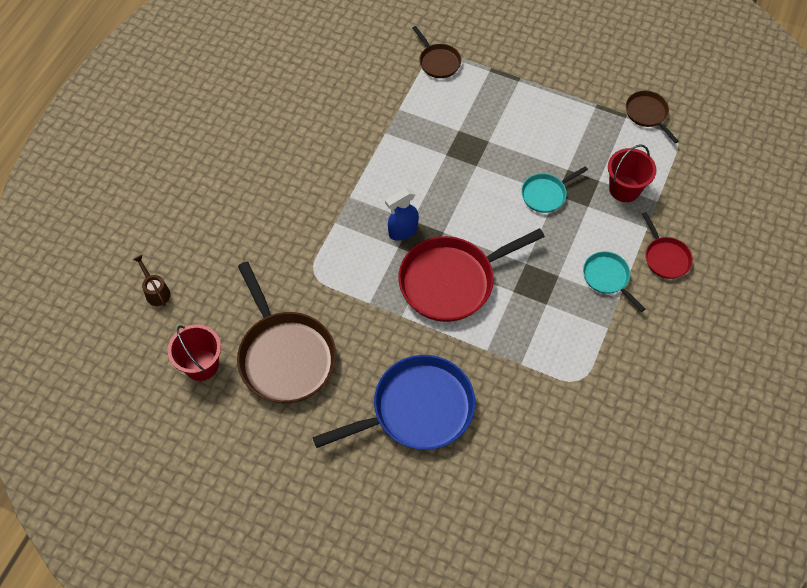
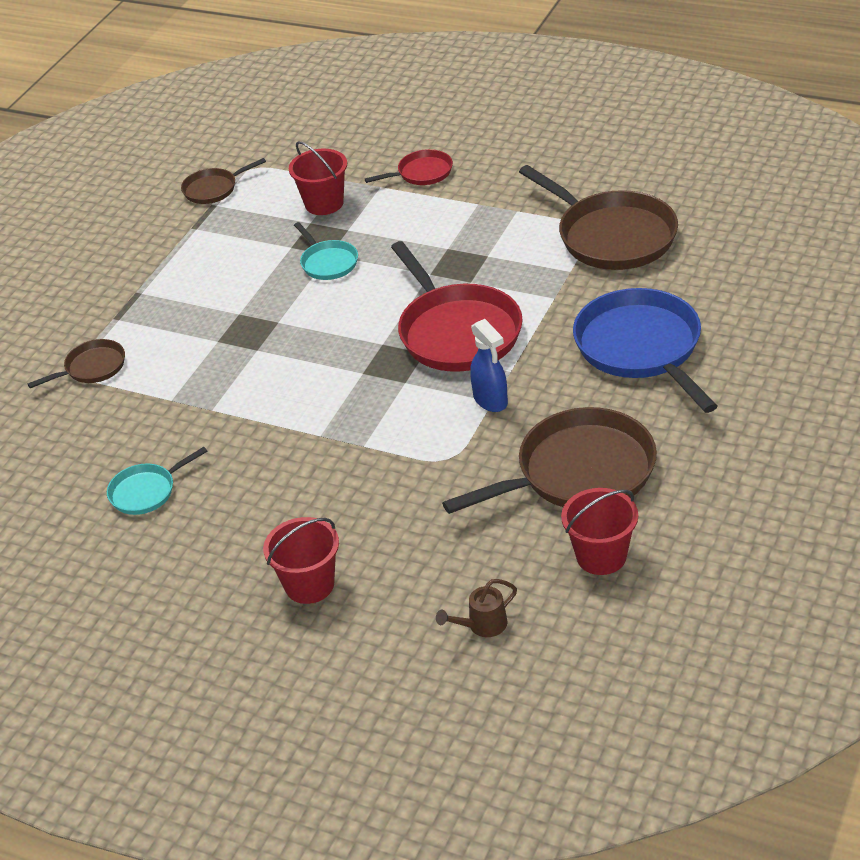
camera: 85 degrees left, 20 degrees down
(211, 196) = (309, 585): none -> red bucket
(402, 231) = (379, 380): blue spray bottle -> blue spray bottle (491, 400)
(567, 399) = (612, 236): none -> brown pan
(607, 278) = (450, 212): turquoise pan -> turquoise pan (146, 491)

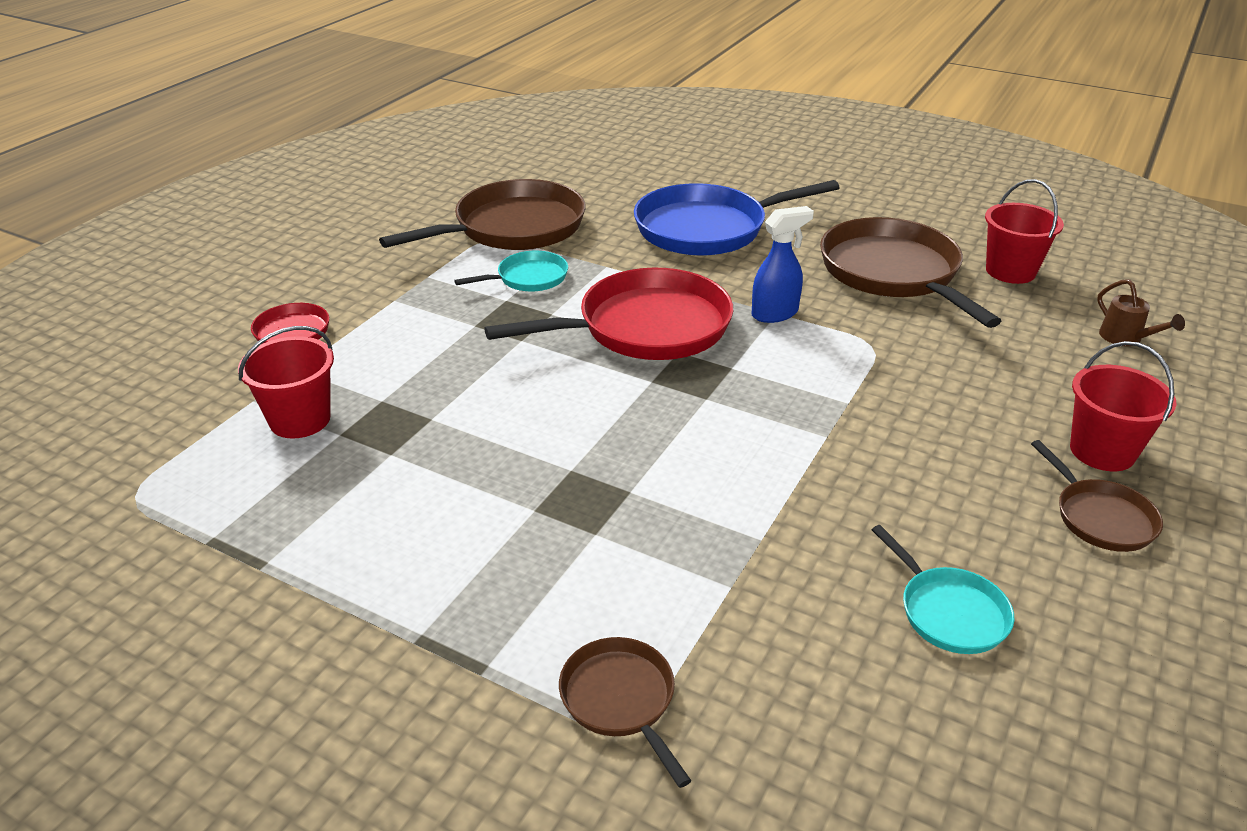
camera: 90 degrees left, 5 degrees down
(213, 189) = (160, 540): brown pan -> brown pan (1100, 517)
(328, 262) = (450, 420): turquoise pan -> turquoise pan (528, 278)

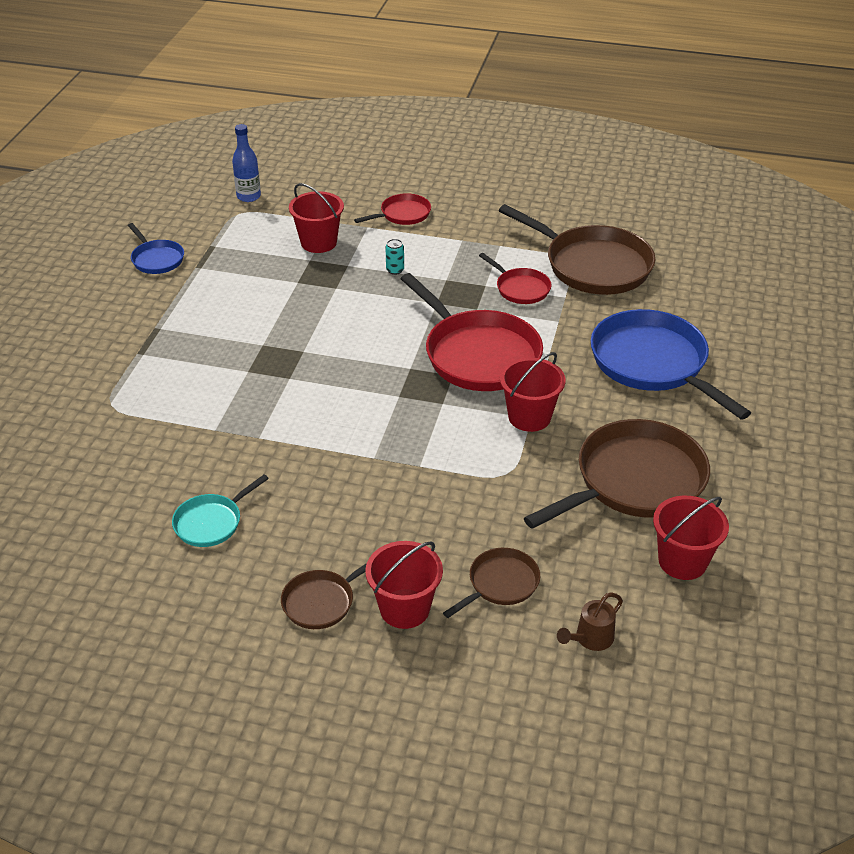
camera: 75 degrees right, 5 degrees up
(92, 479) = (248, 196): none -> blue bottle
(191, 622) = (156, 259): none -> blue pan
(424, 361) = (395, 270): none -> turquoise can
(528, 278) = (520, 288): turquoise pan -> red pan
(621, 700) = (126, 401): brown pan -> brown pan (500, 584)
(775, 313) = (529, 417): blue spray bottle -> red bucket

